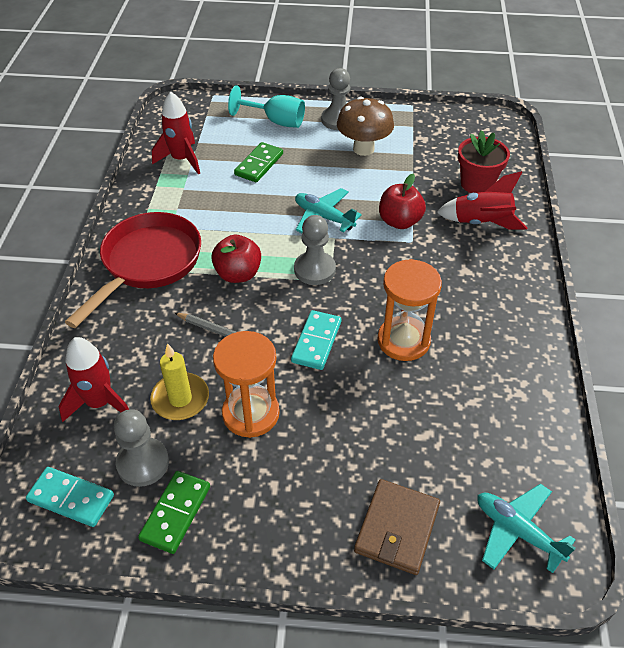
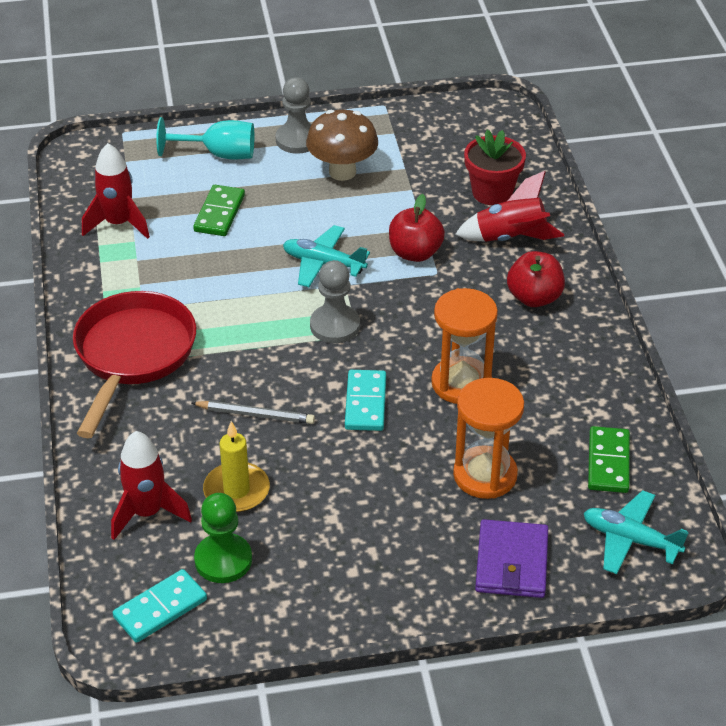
camera: 15 degrees left, 5 degrees down
(71, 498) = (160, 608): turquoise domino -> turquoise domino turned 45 degrees counterclockwise
(143, 463) = (223, 560): grey pawn -> green pawn
(175, 513) = (279, 597): green domino -> green domino (608, 462)
(238, 274) = (247, 347): red apple -> red apple (534, 298)
(251, 413) = (320, 489): orange hourglass -> orange hourglass (485, 475)
(397, 528) = (511, 562): brown wallet -> purple wallet

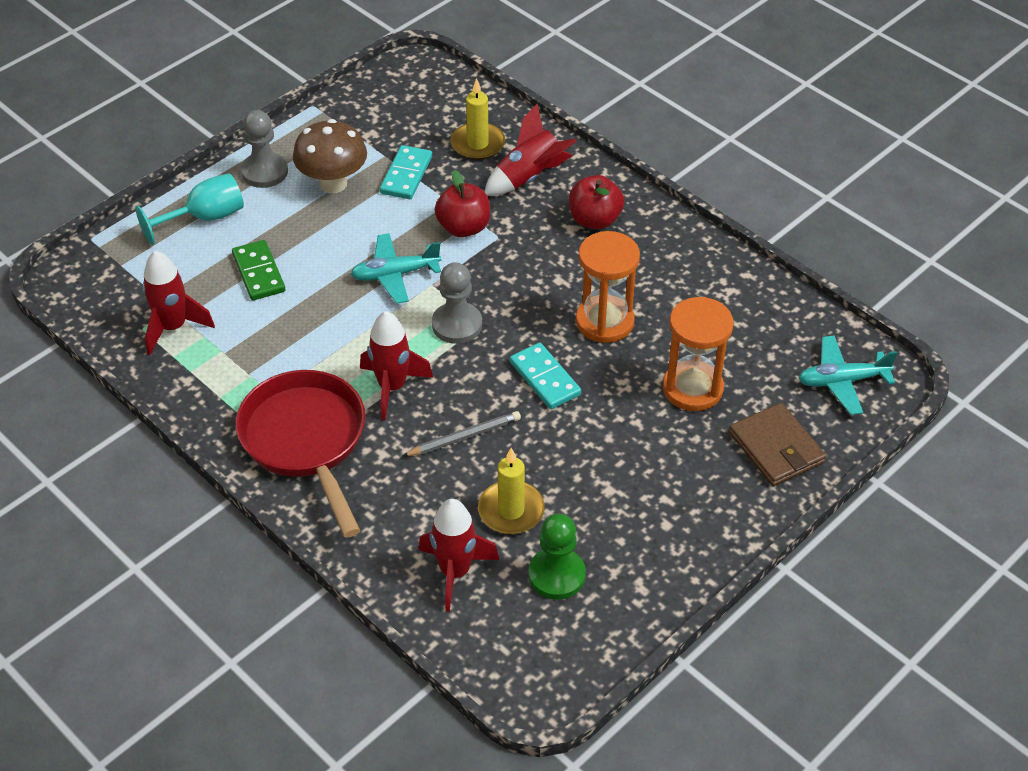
camera: 35 degrees left, 5 degrees up
(160, 608) = (545, 646): turquoise domino -> turquoise domino (406, 175)
(236, 348) = (392, 387): none -> red rocket
(492, 192) = (477, 144): red flower pot -> yellow candle
(511, 562) = (776, 448): purple wallet -> brown wallet
(608, 462) = (772, 328): green domino -> none

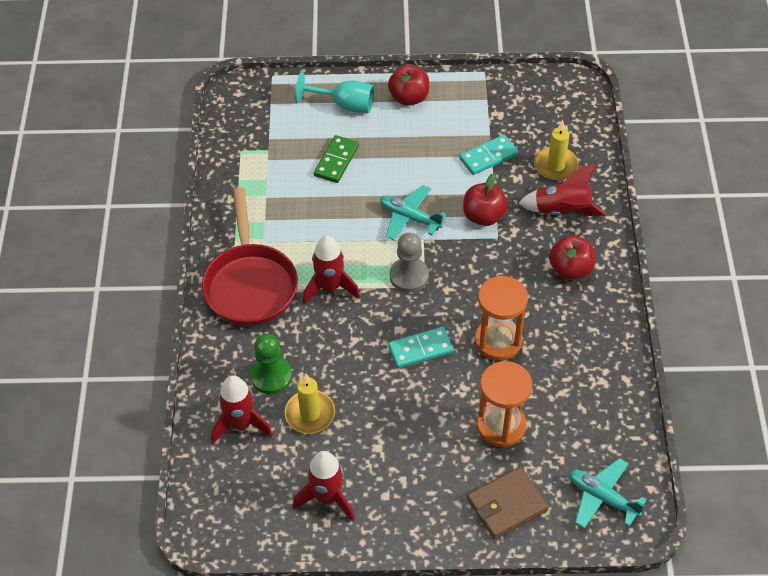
camera: 45 degrees right, 5 degrees up
(173, 327) = (256, 162): red rocket -> red rocket (327, 498)
(264, 172) = (409, 98): grey pawn -> red apple
(306, 441) = (250, 284): red pan -> red pan turned 150 degrees clockwise
(333, 183) = (439, 132): brown mushroom -> none
(464, 437) = (335, 349): grey pencil -> none
(545, 378) = (420, 349): turquoise domino -> turquoise domino turned 60 degrees clockwise
(556, 575) = (290, 472): green pawn -> green pawn (271, 376)
(776, 448) = (507, 505): brown wallet -> brown wallet turned 45 degrees clockwise

